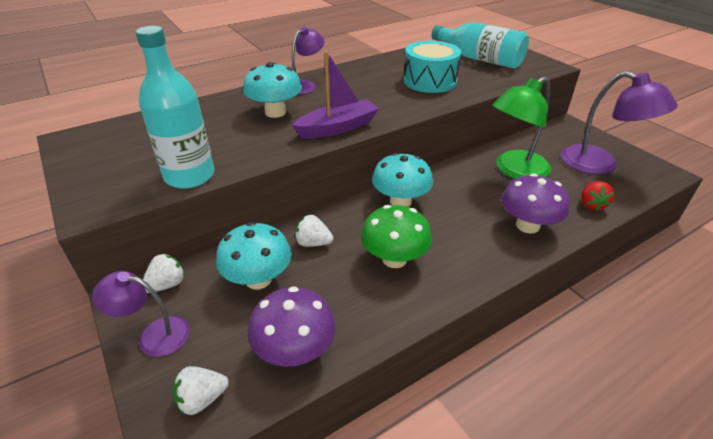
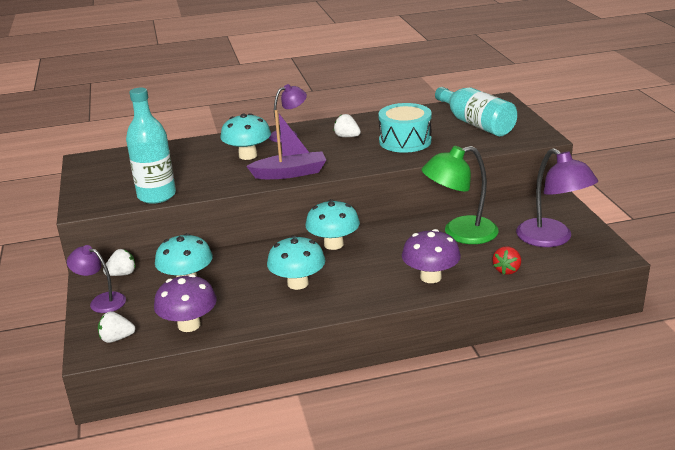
camera: 20 degrees right, 10 degrees down
(313, 243) = (241, 263): white strawberry -> white strawberry (347, 137)
(394, 259) = (298, 283): green mushroom -> turquoise mushroom

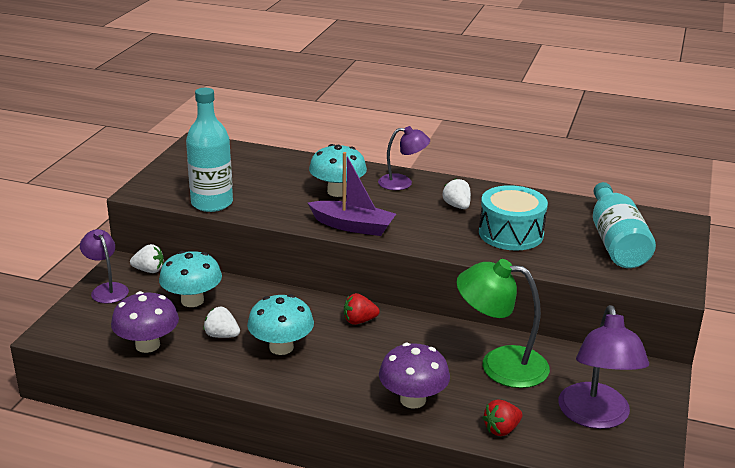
camera: 30 degrees right, 0 degrees up
(117, 338) = (81, 330): white strawberry -> white strawberry (222, 335)
(333, 244) = (359, 321): turquoise mushroom -> red strawberry

